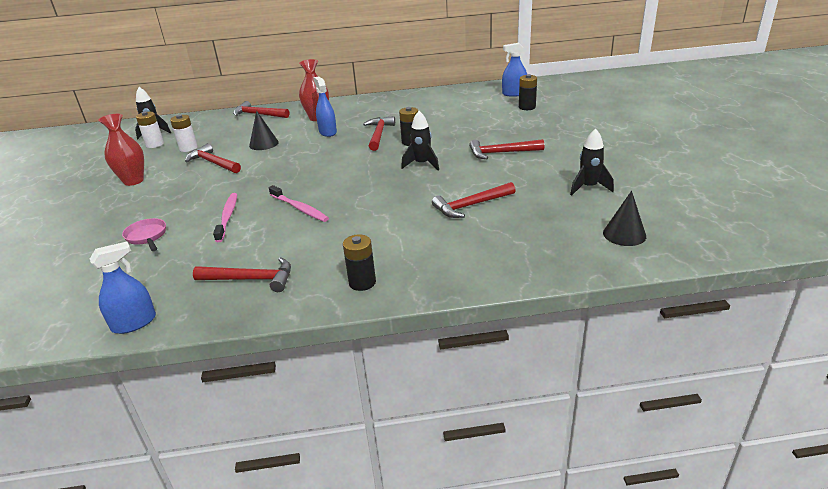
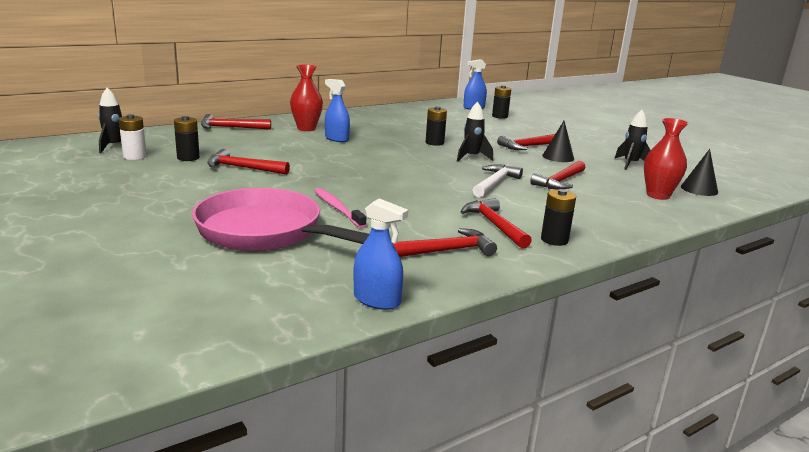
camera: 30 degrees left, 10 degrees down
(133, 181) = (162, 189): red vase -> red vase (658, 195)
(134, 323) = (377, 300): blue spray bottle -> blue spray bottle turned 90 degrees clockwise
(147, 237) = (267, 232): pink pan -> pink pan, size x2.46
(188, 148) = (188, 158): white battery -> black battery
(264, 144) = (278, 150): black cone -> black cone (558, 157)
(299, 208) = (405, 195): pink toothbrush -> none
(379, 135) = (394, 139): red hammer -> red hammer (494, 225)
(400, 201) = (494, 183): none -> white hammer

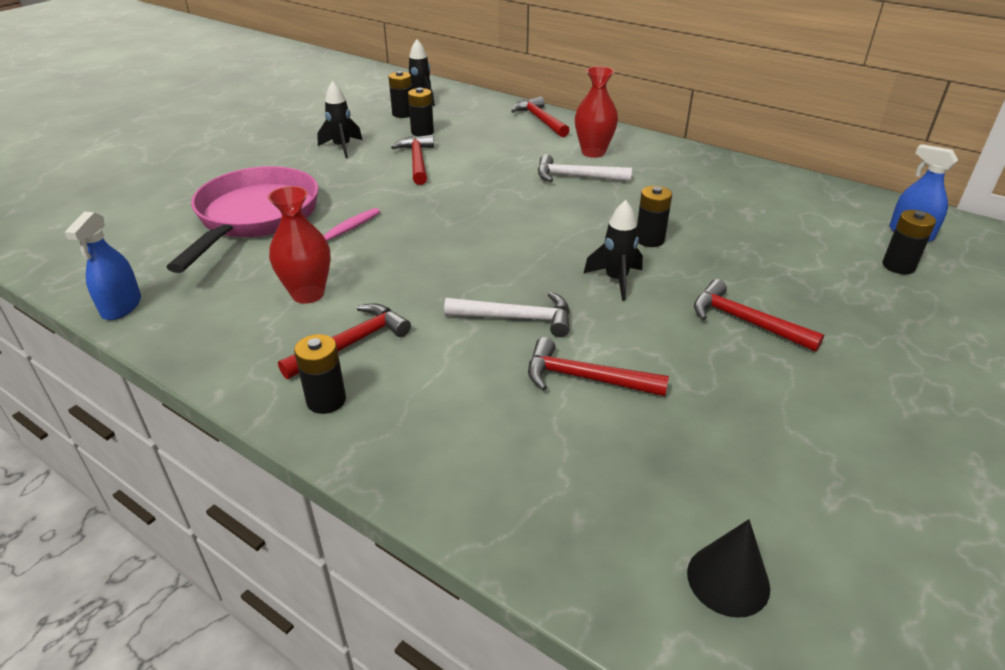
camera: 70 degrees right, 15 degrees up
(135, 156) = (403, 114): white battery -> black battery
(336, 139) = (576, 177): blue spray bottle -> white hammer
(445, 251) = (252, 322): red hammer -> none
(558, 157) = (724, 361): black cone -> none
(630, 164) = (794, 459): black rocket -> black rocket (342, 147)
(658, 195) = (621, 509): red vase -> red vase (308, 294)

